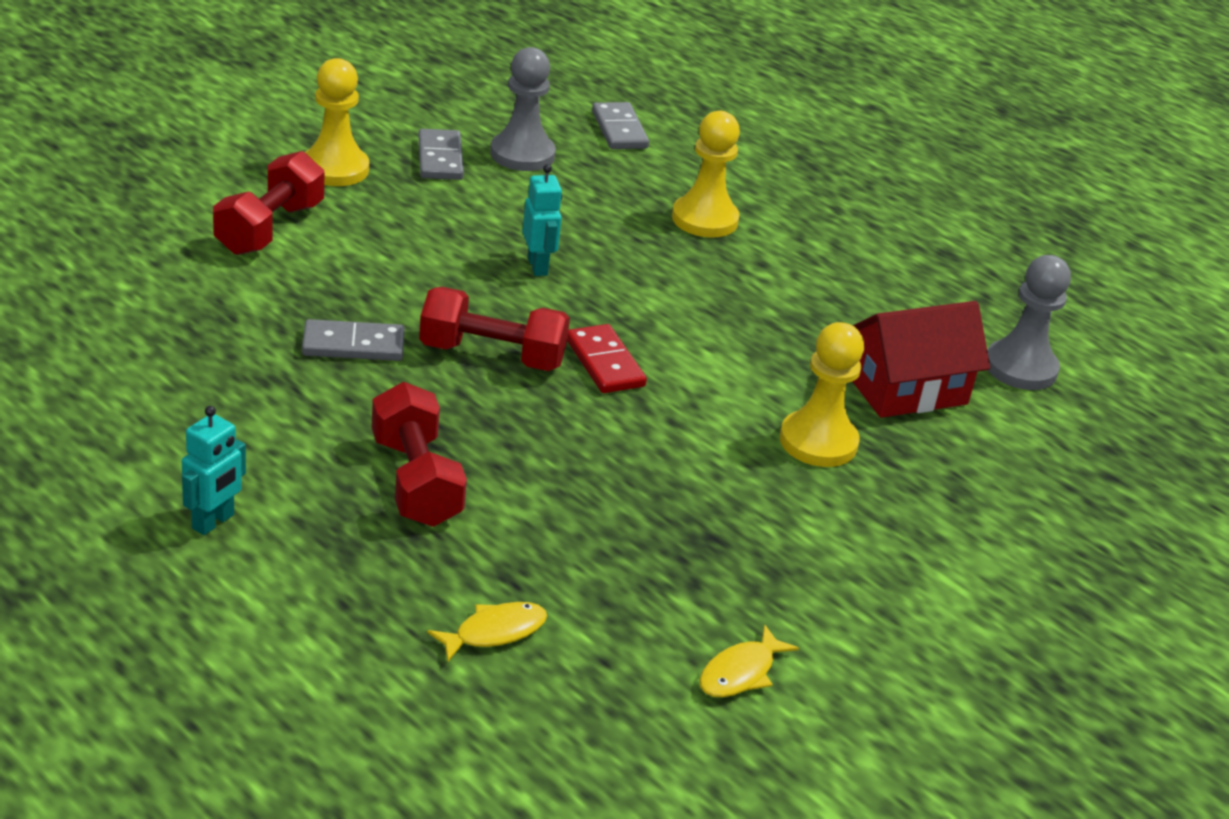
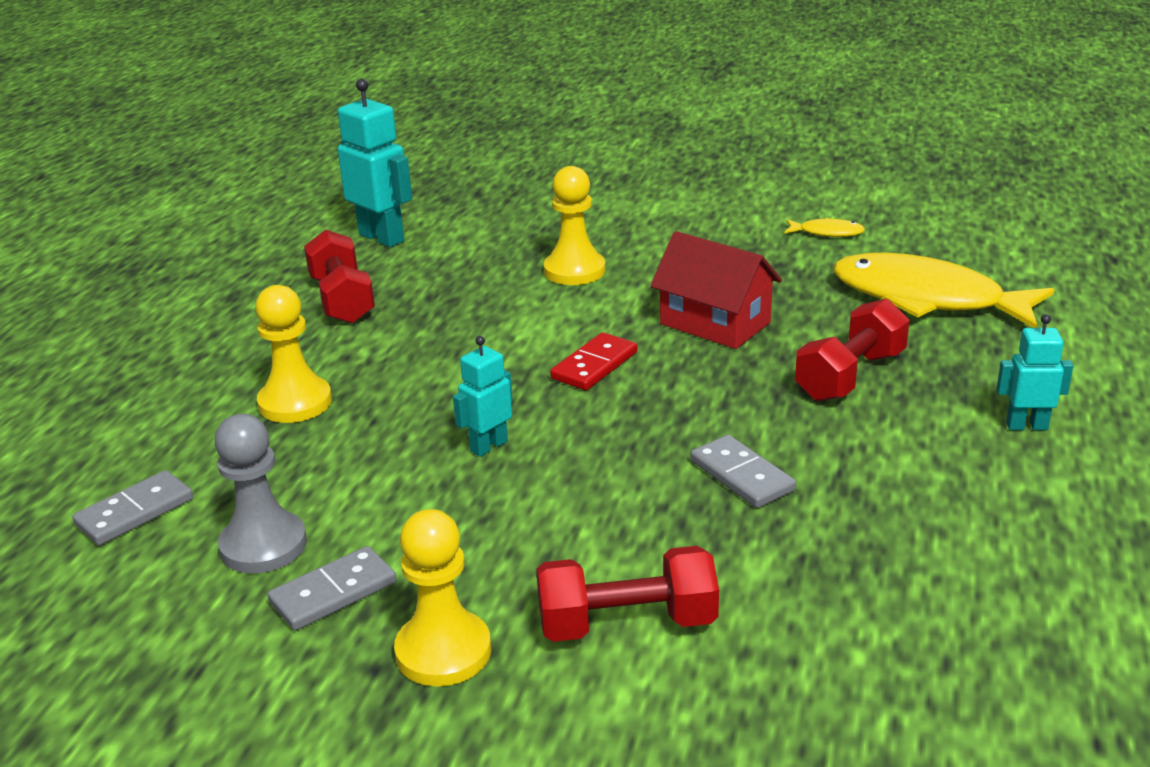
camera: 115 degrees left, 5 degrees down
(492, 355) = (656, 411): red dumbbell -> red dumbbell (342, 300)
(494, 632) = (927, 299): yellow fish -> yellow fish, size x2.45
(907, 390) = (465, 262): red house -> red house (715, 323)
(1020, 368) = (382, 238): grey pawn -> turquoise robot

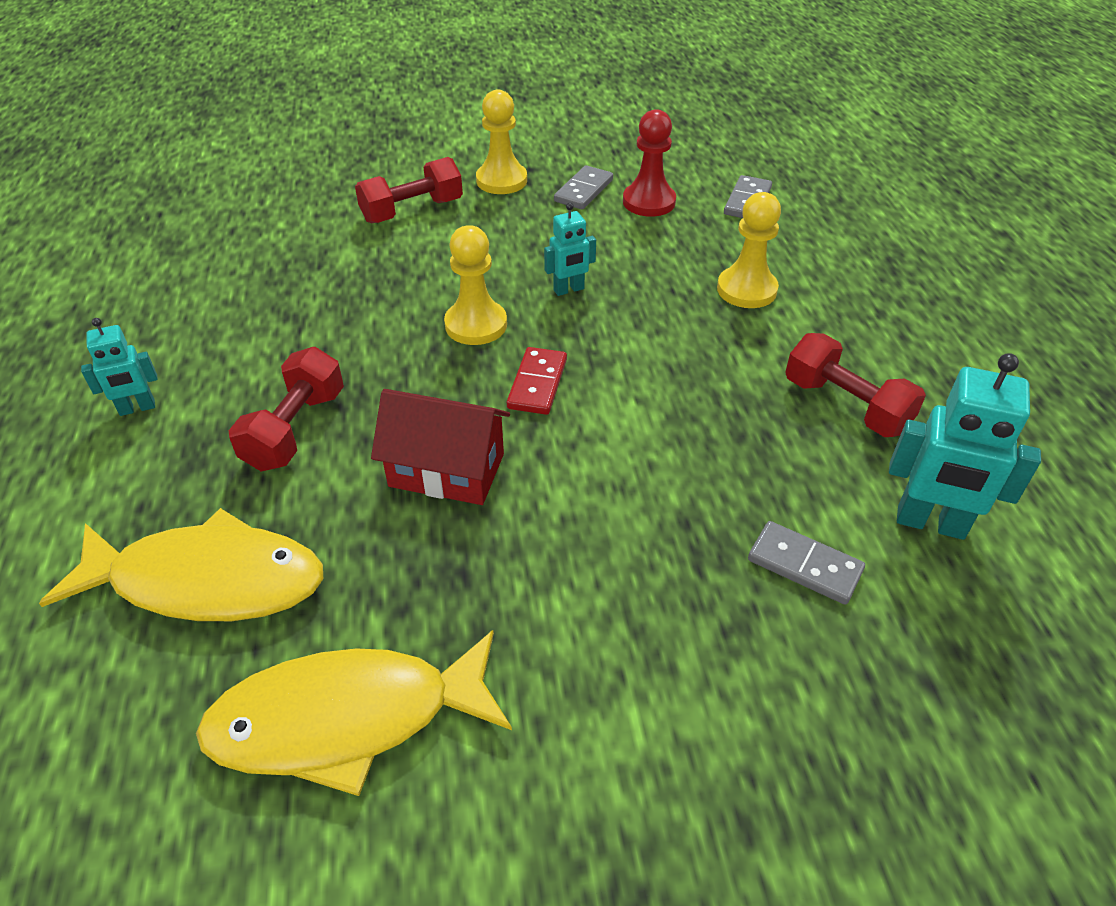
camera: 155 degrees right, 15 degrees up
(263, 545) = (649, 202): grey pawn -> red pawn
(488, 446) = (569, 290): turquoise robot -> turquoise robot turned 45 degrees clockwise
(574, 271) = (648, 521): yellow pawn -> yellow pawn (476, 325)
(742, 475) = (372, 309): grey domino -> grey domino (804, 565)
(827, 232) = (346, 719): yellow fish -> yellow fish, size x2.45

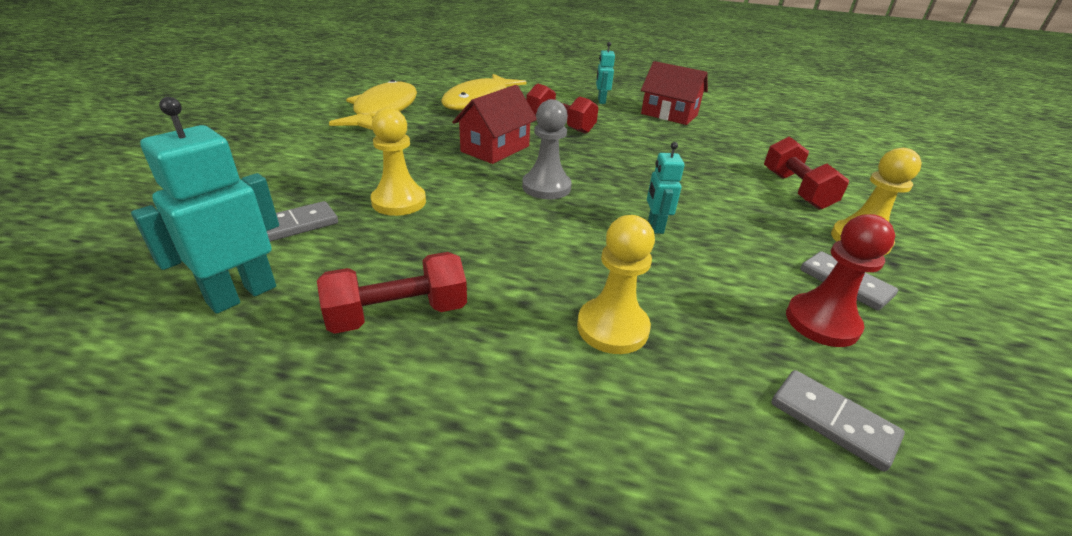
camera: 110 degrees right, 10 degrees down
(184, 321) = (669, 114): none -> red house
(476, 325) = (625, 182): yellow pawn -> yellow pawn (399, 202)
(537, 384) = (546, 187): red domino -> grey pawn

